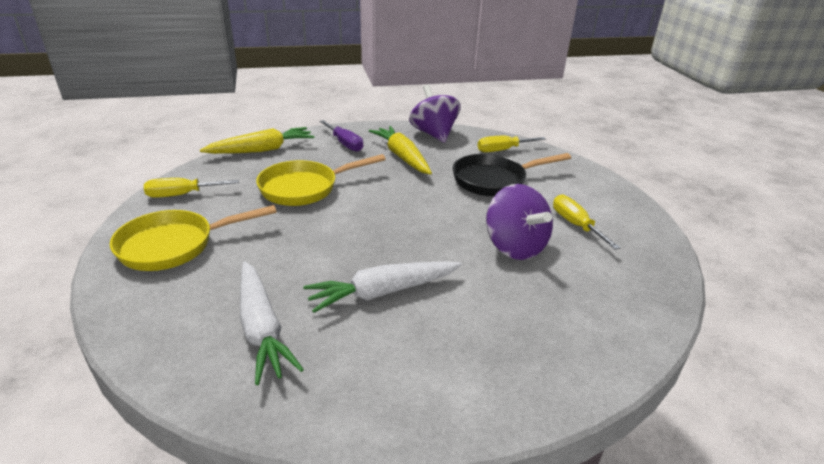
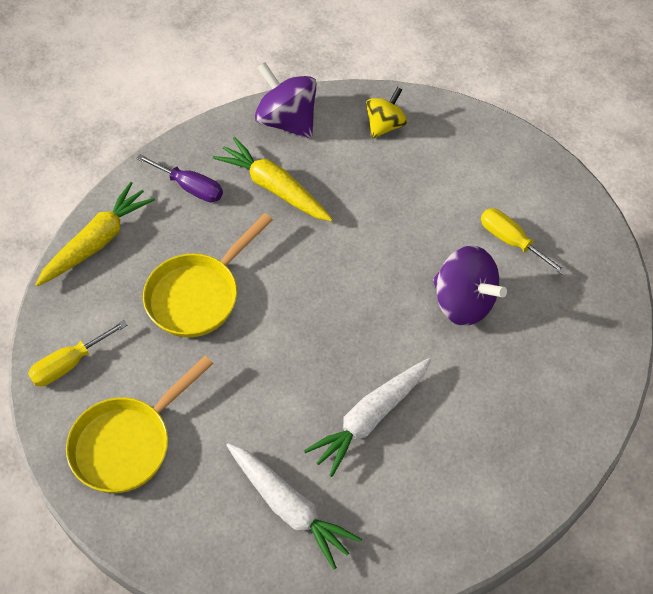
camera: 20 degrees left, 25 degrees up
(494, 180) = (400, 194): black pan -> none
(502, 150) = (385, 125): yellow screwdriver -> yellow spinning top

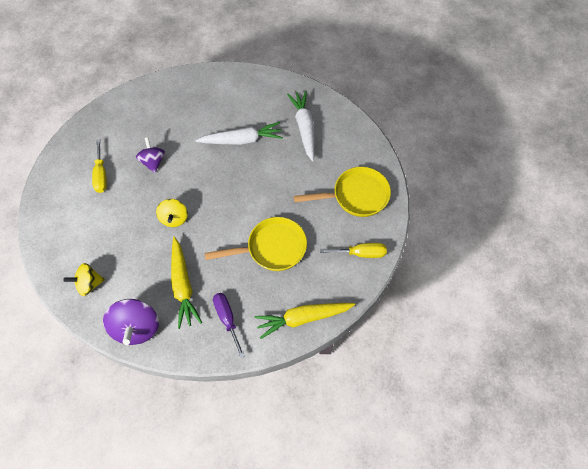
camera: 145 degrees left, 5 degrees up
(359, 251) = (174, 218): none -> yellow spinning top
(464, 302) = (153, 162): purple spinning top -> purple spinning top, size x0.64

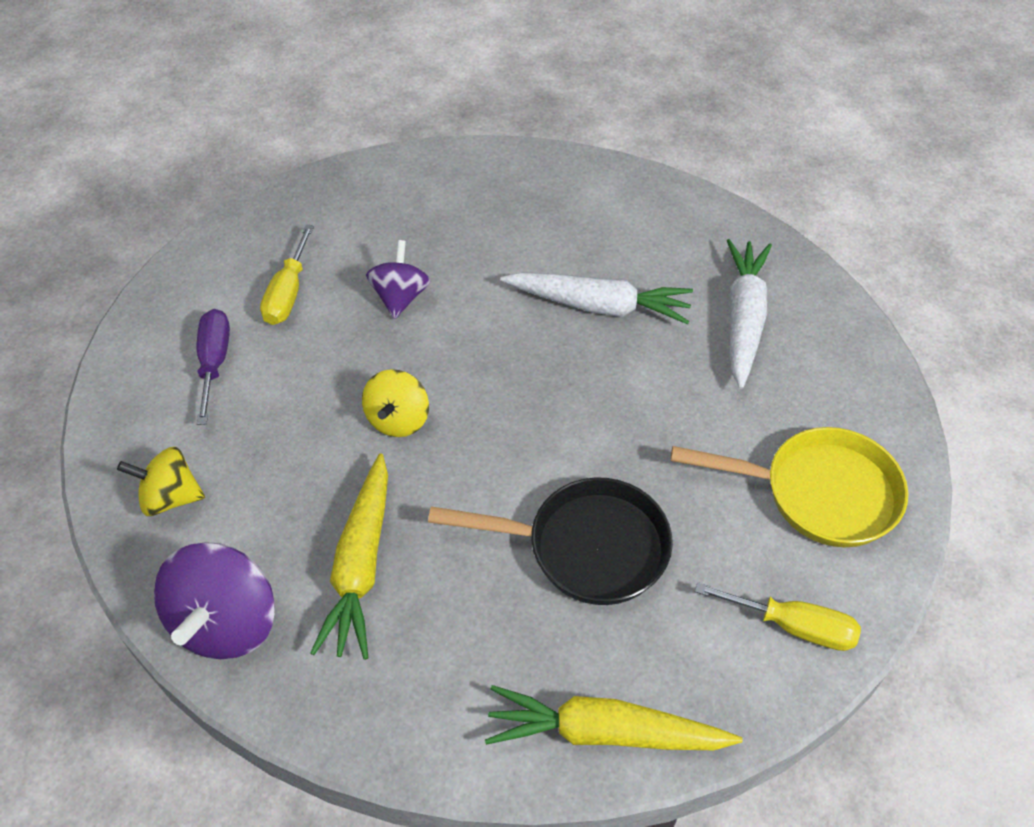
camera: 20 degrees right, 10 degrees down
(227, 319) = (428, 672): purple screwdriver -> purple screwdriver (214, 362)
(272, 248) = (586, 547): yellow pan -> black pan

